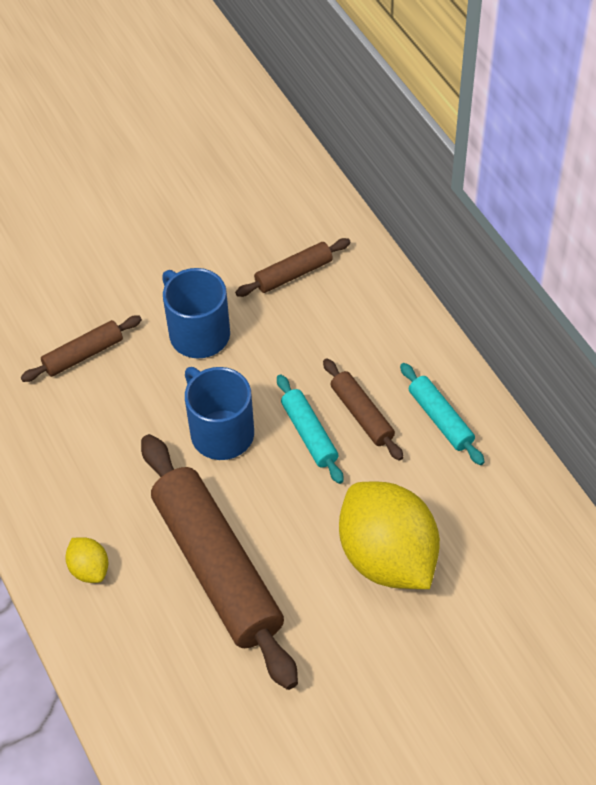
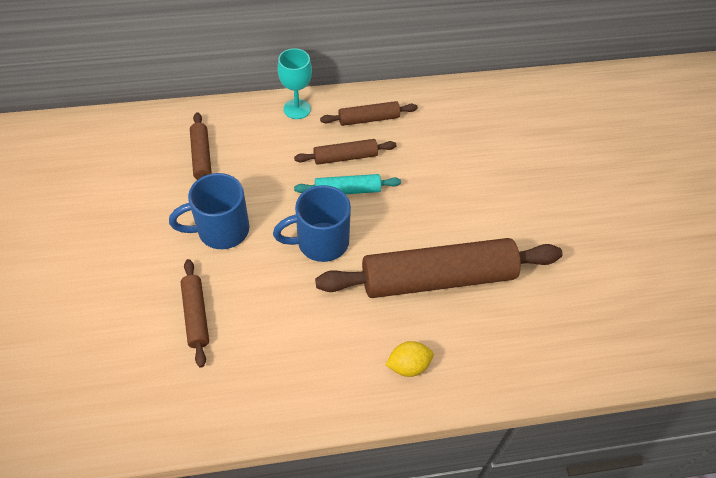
camera: 75 degrees left, 0 degrees up
(387, 557) = (463, 179): yellow lemon -> none
(417, 337) = (297, 109): none -> turquoise goblet
(440, 419) = (369, 119): turquoise rolling pin -> brown rolling pin

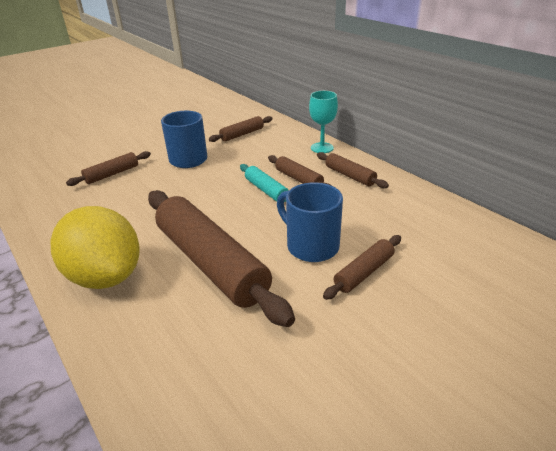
camera: 65 degrees right, 20 degrees down
(320, 242) = (206, 196): blue mug -> blue mug (311, 246)
(408, 365) = (106, 276): yellow lemon -> yellow lemon, size x2.30
(509, 186) = (364, 272): none -> brown rolling pin

